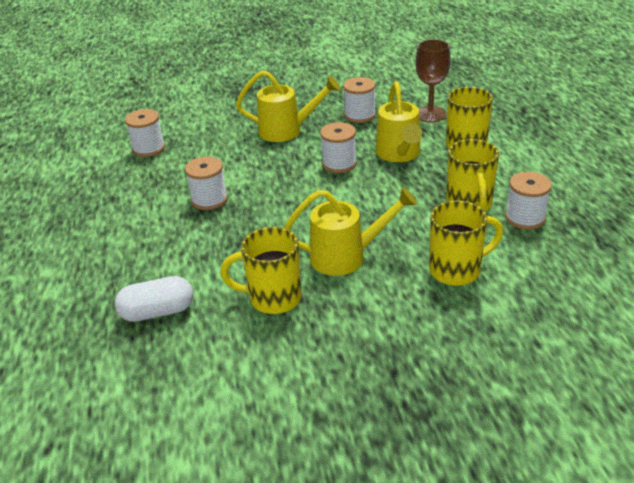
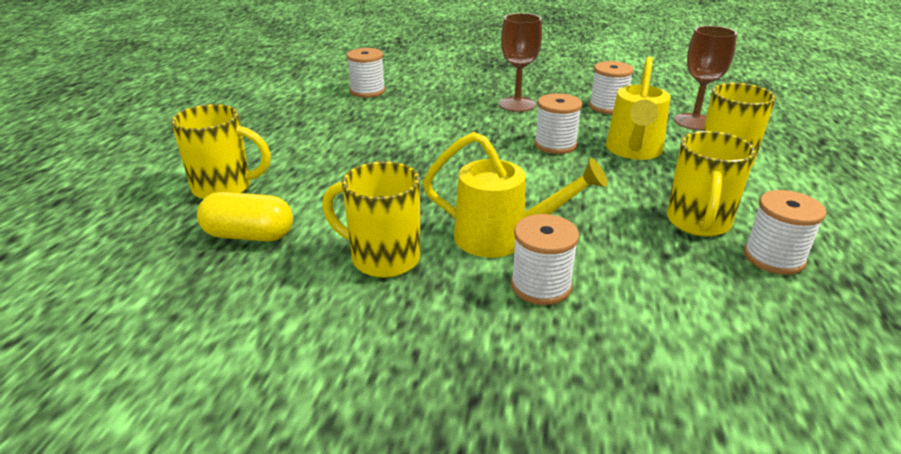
camera: 20 degrees right, 5 degrees down
(157, 312) = (249, 235): white capsule -> yellow capsule
(209, 200) = (390, 145): white spool -> white spool (541, 286)
(287, 131) = (517, 104): yellow watering can -> brown goblet
(457, 270) = (640, 294): yellow mug -> yellow mug (225, 188)

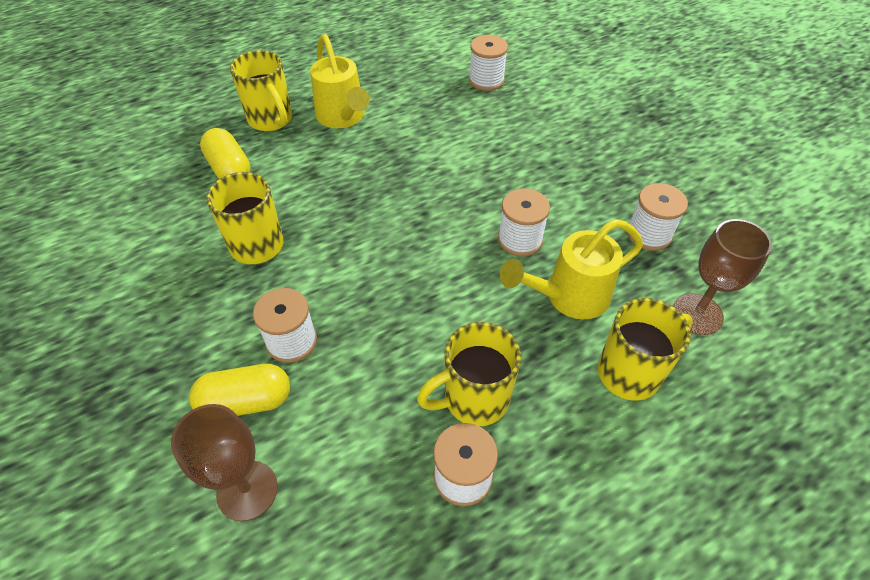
camera: 50 degrees right, 20 degrees up
(502, 238) = (334, 288): yellow watering can -> yellow watering can (343, 117)
(517, 104) = (573, 174): brown goblet -> brown goblet (247, 490)
(591, 343) = (246, 401): none -> yellow capsule

